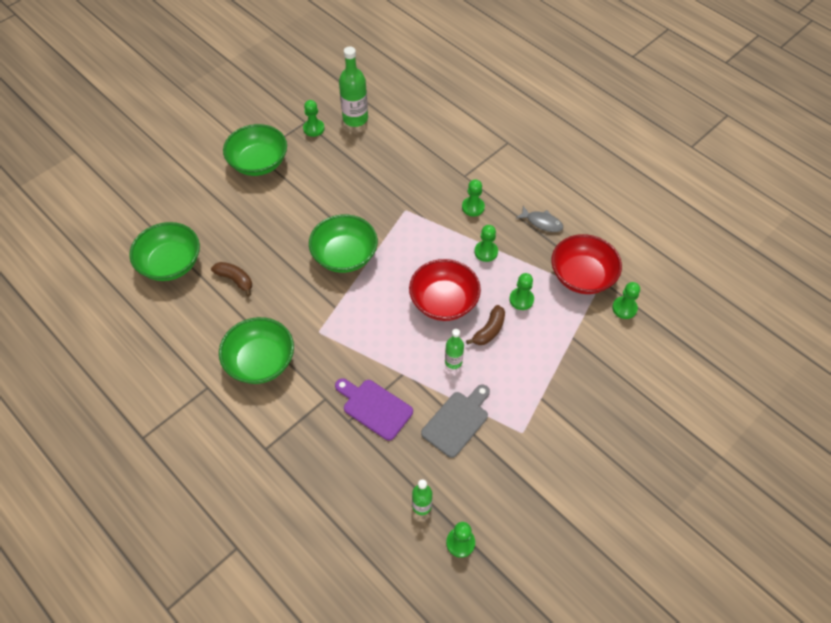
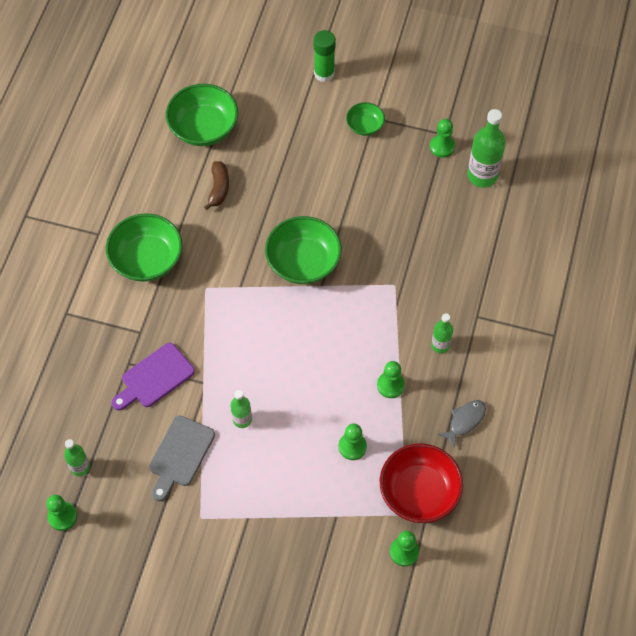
camera: 60 degrees right, 5 degrees up
(191, 165) = (324, 73): none -> green glue stick
(258, 163) = (365, 126): green bowl -> green bowl, size x0.54
(375, 407) = (154, 377): purple cutting board -> purple cutting board turned 135 degrees counterclockwise
(444, 302) = (305, 377): red bowl -> none
(457, 421) = (180, 455): grey cutting board -> grey cutting board turned 105 degrees clockwise
(473, 207) = (440, 345): green pawn -> green bottle
(489, 330) = (297, 434): brown banana -> none
(542, 222) = (465, 421): grey fish -> grey fish turned 135 degrees counterclockwise

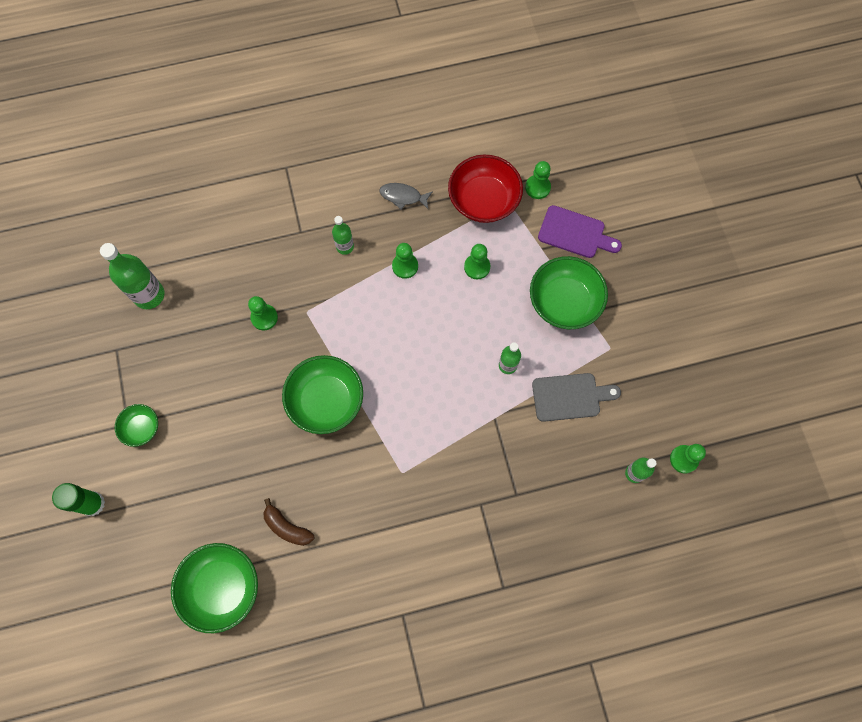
camera: 120 degrees left, 10 degrees up
(147, 259) = (403, 547): green bowl -> green bowl (564, 302)
(154, 377) = (516, 462): purple cutting board -> purple cutting board (575, 233)
(219, 188) = (287, 527): brown banana -> brown banana turned 120 degrees counterclockwise
(442, 147) = (132, 345): green pawn -> green pawn (264, 317)

